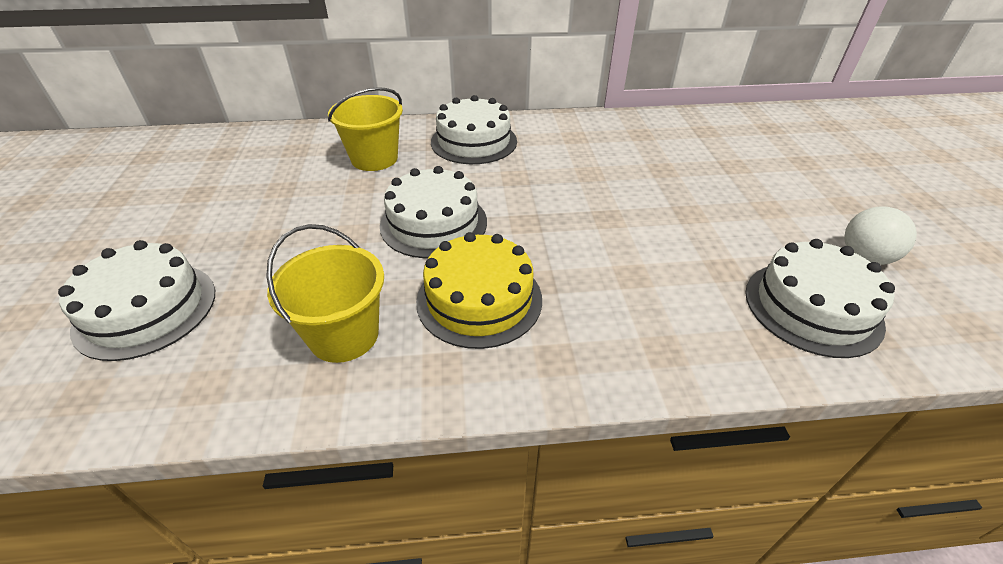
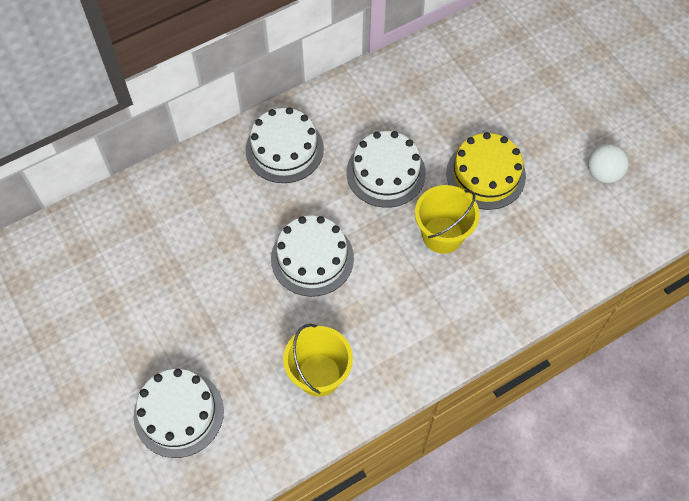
camera: 25 degrees left, 20 degrees up
(374, 158) = (217, 205): yellow bucket -> yellow bucket (442, 235)
(479, 299) = (383, 312): yellow cake -> yellow cake (485, 175)
(812, 307) = (579, 233): white cake -> white cake (386, 172)

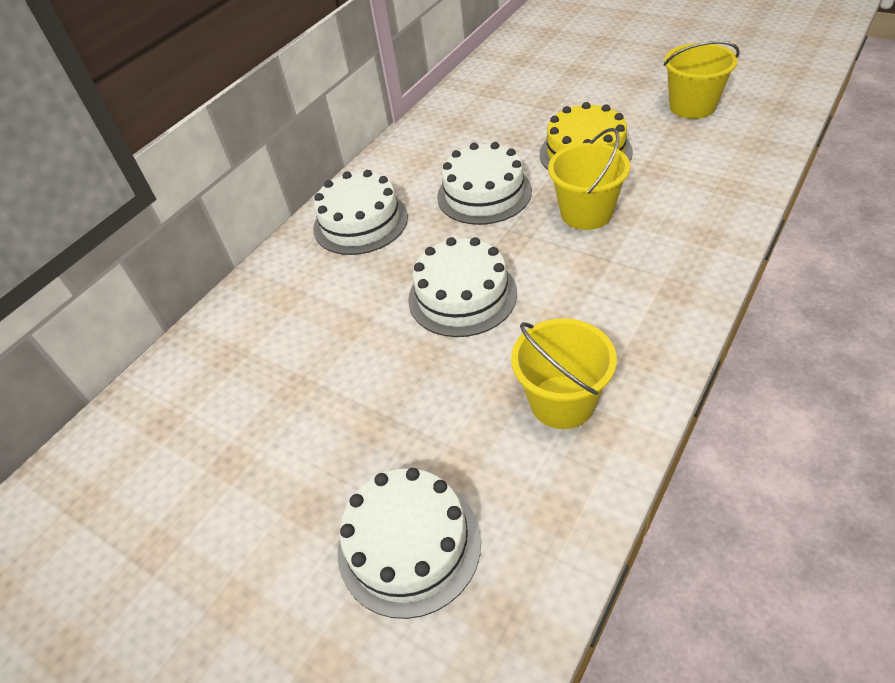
camera: 20 degrees left, 15 degrees down
(603, 173) = (692, 106): white ball -> yellow bucket

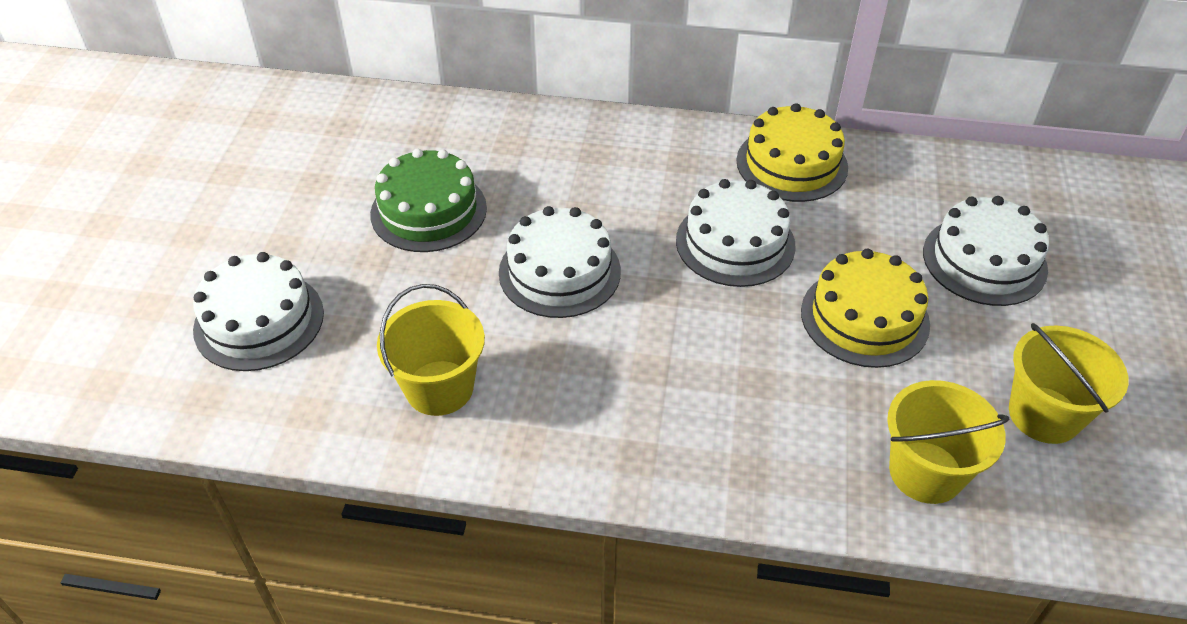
camera: 60 degrees right, 0 degrees up
(334, 371) = (428, 211): none -> green cake
(360, 222) = (640, 158): white cake -> white cake (984, 260)
(420, 149) = (791, 164): none -> yellow cake
(586, 213) = (741, 344): yellow bucket -> yellow bucket (925, 472)

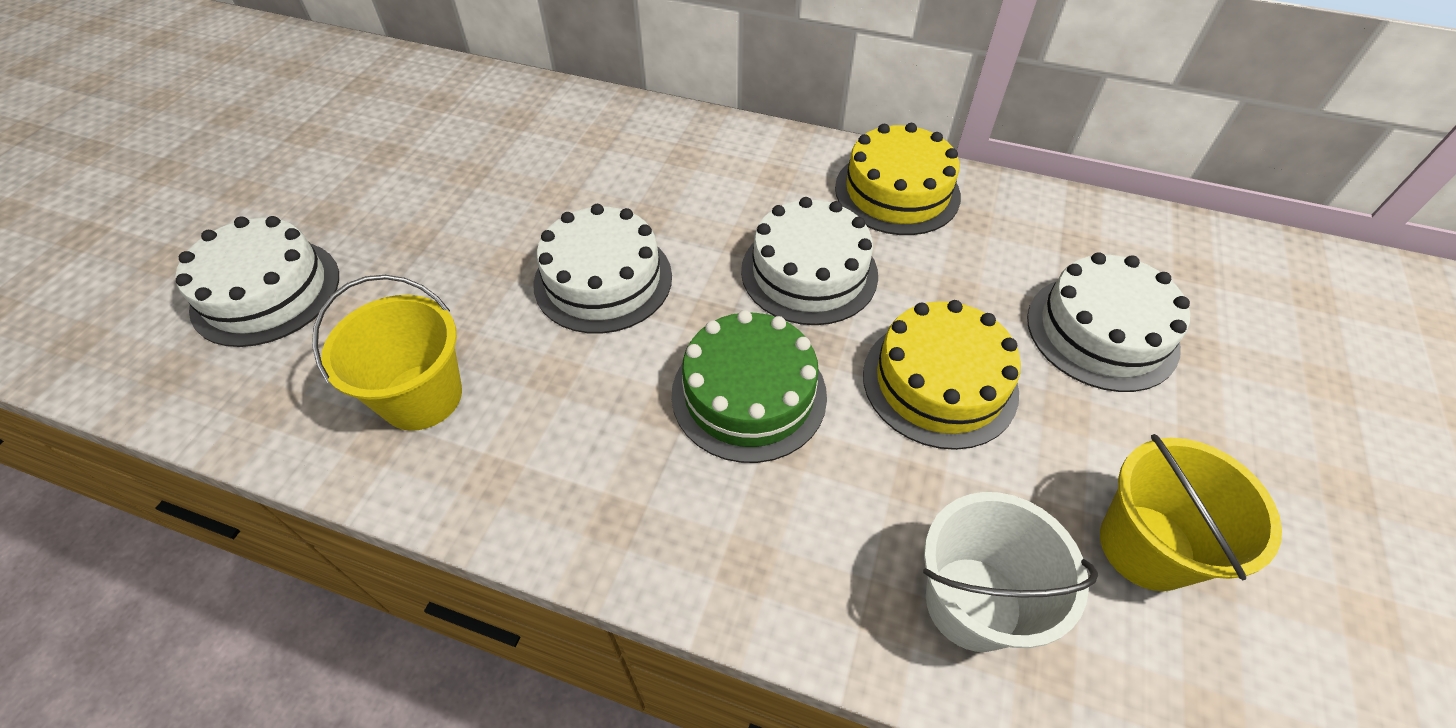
camera: 10 degrees right, 5 degrees up
(428, 211) = (489, 196): green cake -> green cake (749, 394)
(925, 472) = (973, 603): yellow bucket -> white bucket

